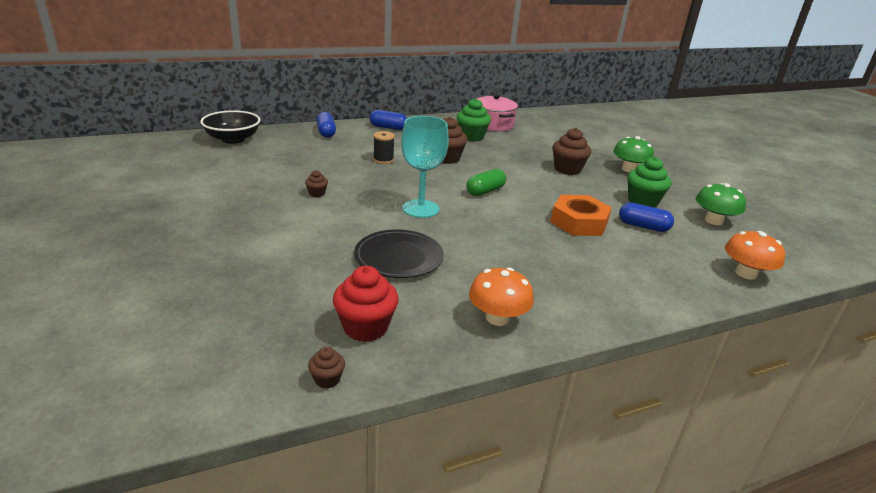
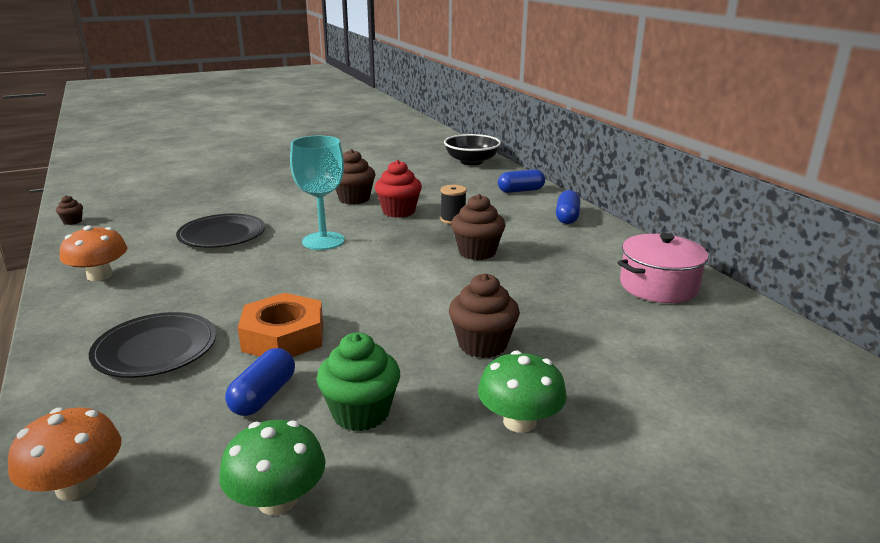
camera: 90 degrees right, 5 degrees down
(317, 193) = (354, 199): brown cupcake -> brown cupcake, size x1.99
(365, 327) = (122, 228): red cupcake -> red cupcake (398, 211)
(471, 137) = (578, 268): green cupcake -> none
(485, 191) = (376, 275): green capsule -> none
(612, 267) = (155, 349): none -> black plate

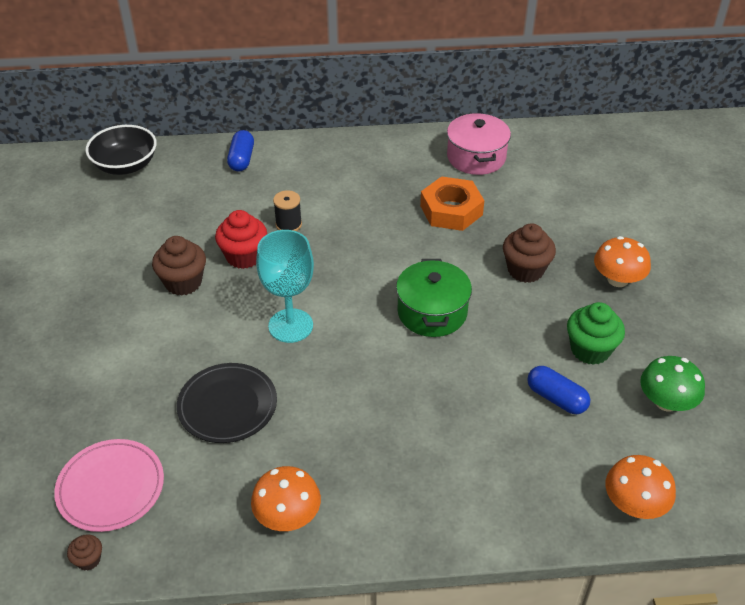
camera: 70 degrees left, 20 degrees up
(137, 215) = (111, 487): none -> pink plate
(155, 349) = (466, 463): black plate -> none
(283, 337) = (475, 378): orange nut -> orange nut (451, 210)
(374, 299) = (432, 312): none -> green pot
(477, 252) = (371, 229): brown cupcake -> none
(519, 421) = (617, 279): green mushroom -> orange mushroom
(567, 217) = (326, 154): blue capsule -> none

